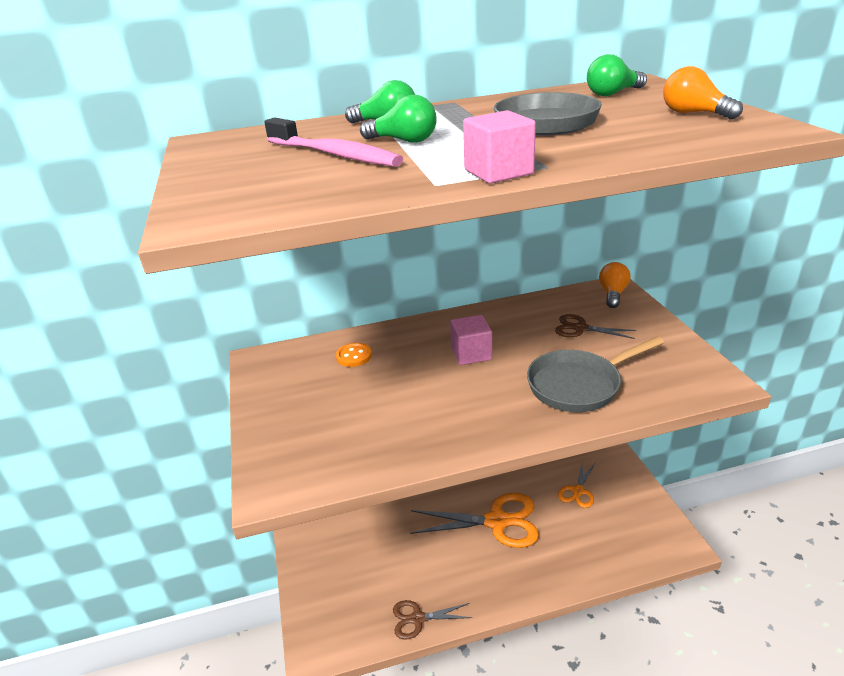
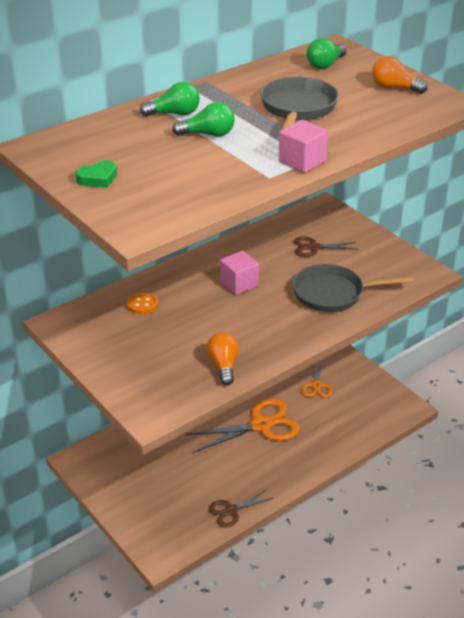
camera: 25 degrees left, 5 degrees up
(226, 169) = (98, 178): none -> green heart
(334, 155) = (168, 155): pink toothbrush -> none
(579, 385) = (333, 294): grey pan -> grey pan turned 45 degrees clockwise
(612, 294) = (325, 212): orange light bulb -> orange light bulb (223, 365)

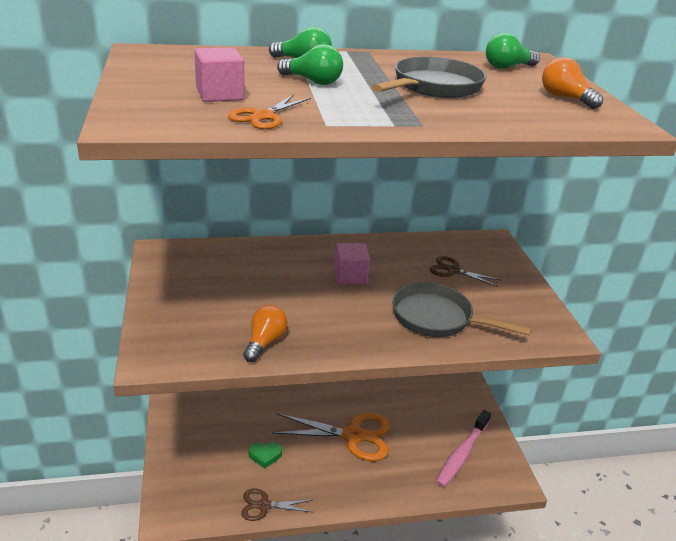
camera: 25 degrees right, 5 degrees down
(98, 178) = (158, 82): green heart -> green heart (265, 456)
(142, 304) = (245, 262): orange button -> none
(302, 161) = (381, 123): pink cube -> pink cube (220, 94)
(316, 385) = (433, 421): orange scissors -> orange scissors (263, 116)
(356, 402) = (461, 454): none -> pink toothbrush

